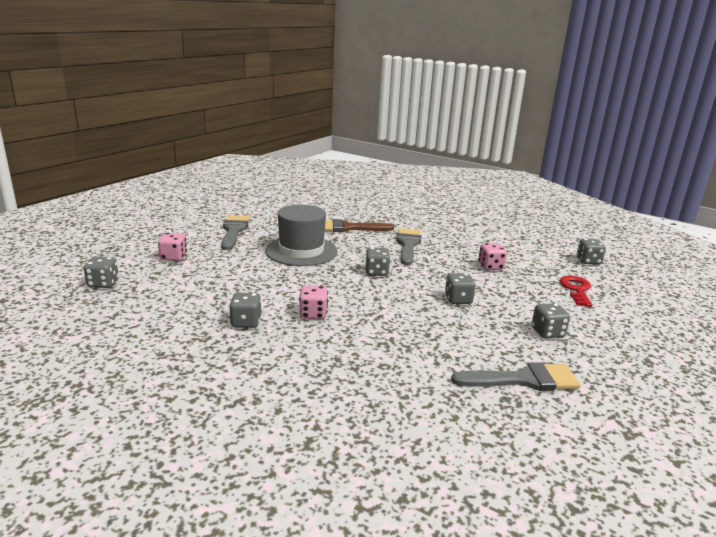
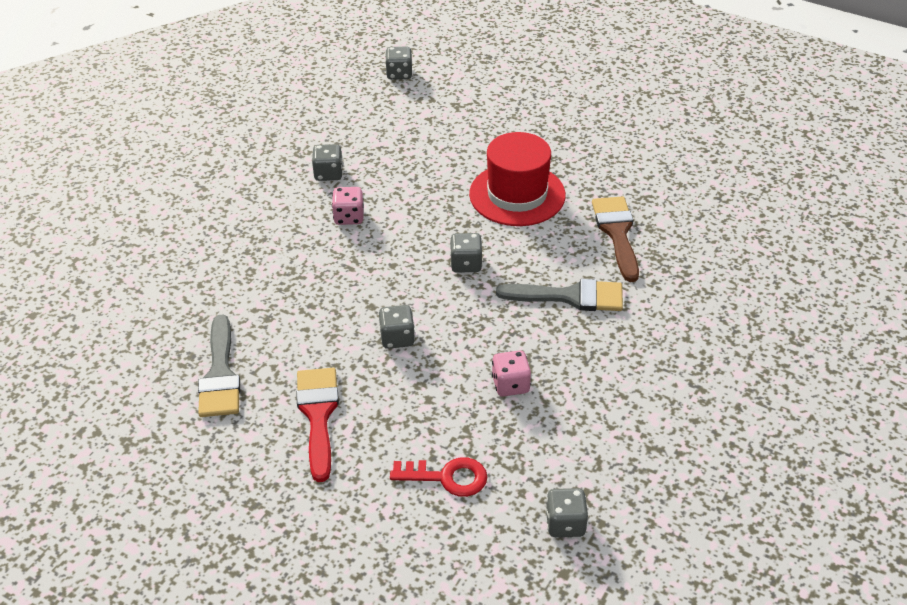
camera: 90 degrees right, 20 degrees up
(173, 257) = (472, 102): pink dice -> none
(233, 231) = (567, 131): grey brush -> none
(301, 251) = (517, 194): grey hat -> red hat
(547, 332) = (318, 415): grey dice -> red brush

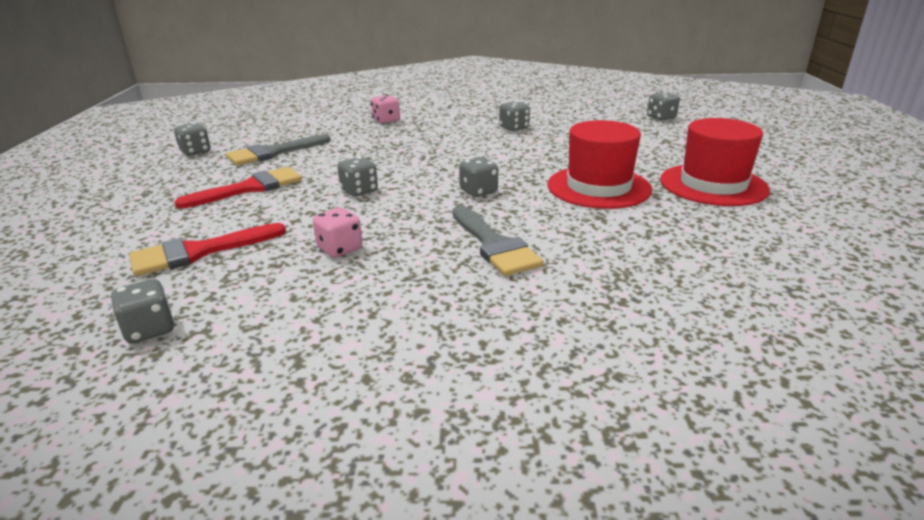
camera: 60 degrees right, 15 degrees down
(145, 443) = (195, 152): none -> grey dice
(349, 217) = (477, 144): pink dice -> pink dice (386, 120)
(447, 477) = (199, 252): red key -> red brush
(563, 137) = (713, 185): none -> red hat
(617, 233) = (623, 243): brown brush -> none

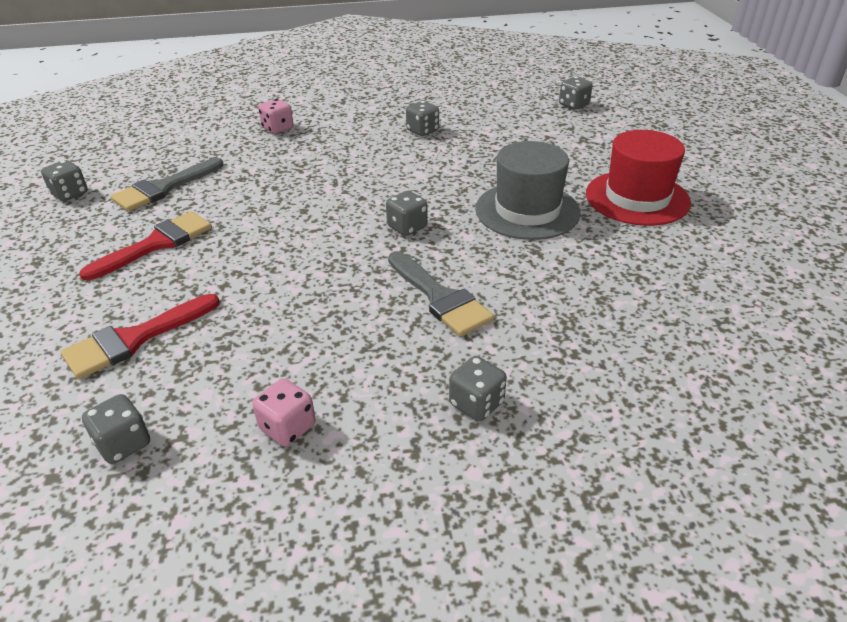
camera: 10 degrees left, 10 degrees up
(340, 249) = (285, 319): pink dice -> pink dice (287, 427)
(359, 191) = (280, 237): grey dice -> grey dice (476, 403)
(598, 187) = (527, 211): red hat -> grey hat

